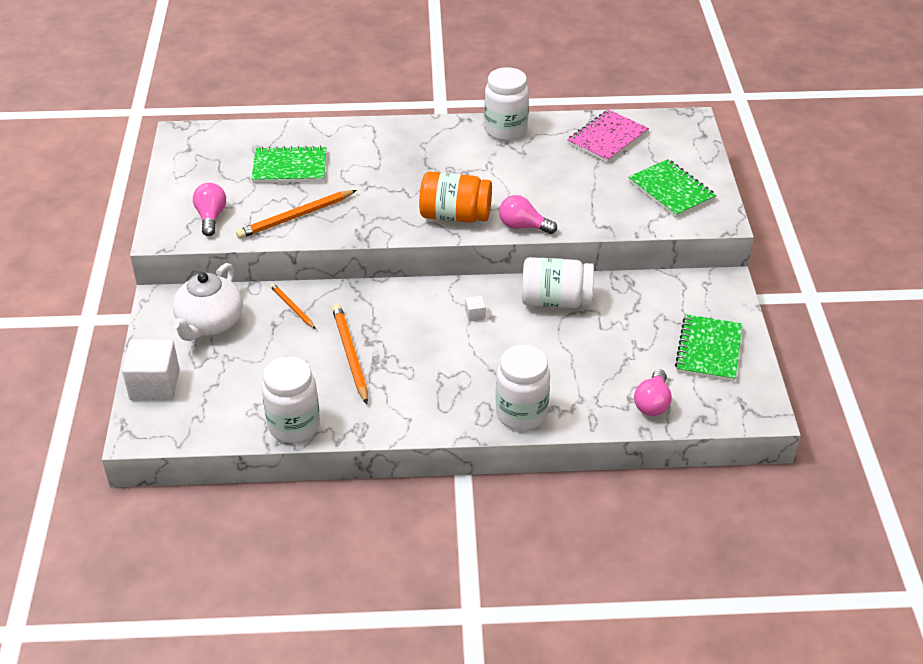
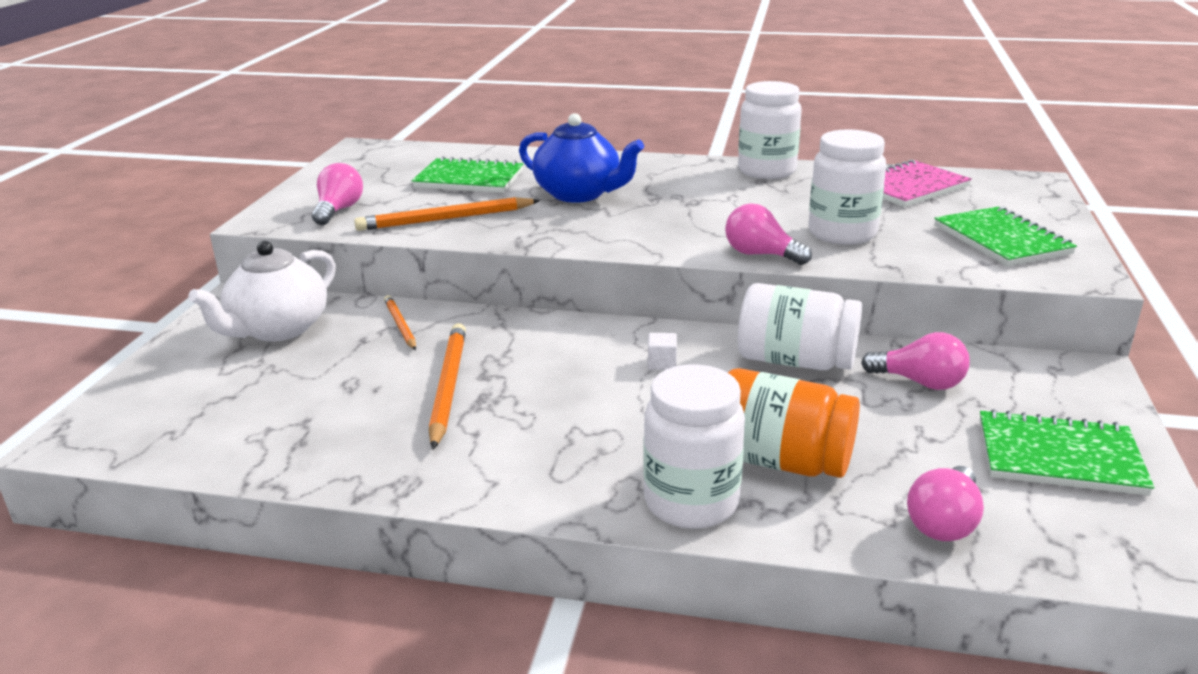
camera: 15 degrees right, 15 degrees down
(155, 385) = (147, 386): white cube -> none
(294, 425) = (304, 464): white jar -> white jar (842, 233)
(379, 175) = (579, 194): none -> blue teapot
(455, 216) = (664, 236): orange jar -> orange jar (780, 461)
(630, 307) = (920, 382): none -> pink light bulb
(708, 350) = (1059, 456): green notebook -> green notebook turned 75 degrees clockwise

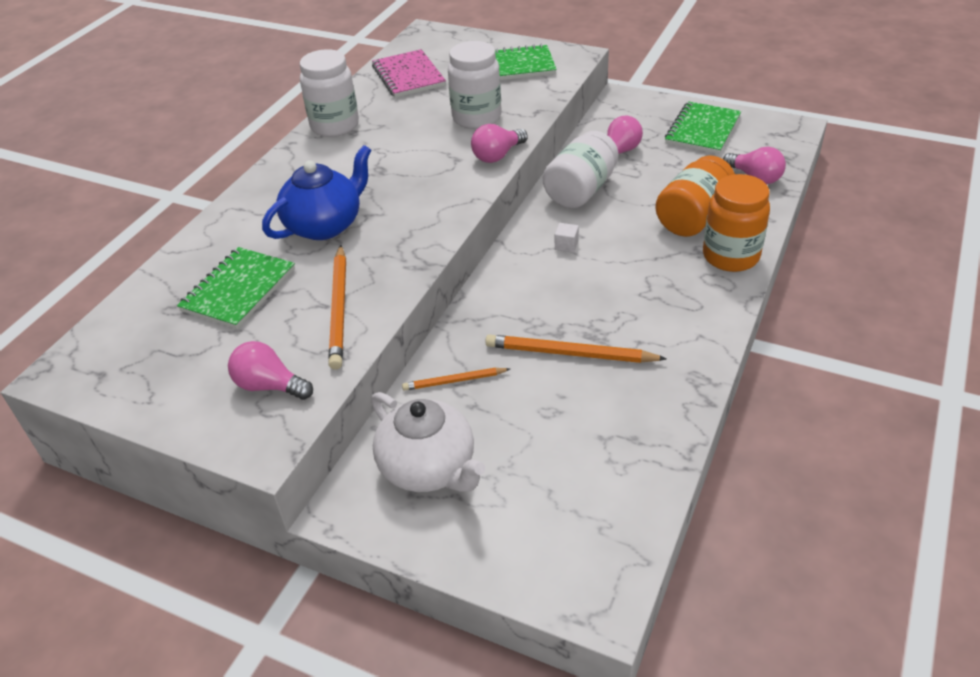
camera: 75 degrees left, 15 degrees up
(691, 502) = (730, 256): white jar -> orange jar

